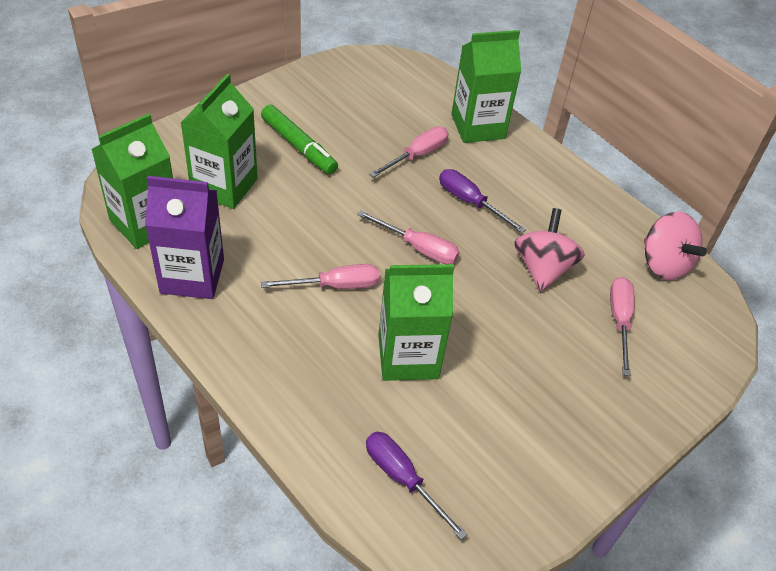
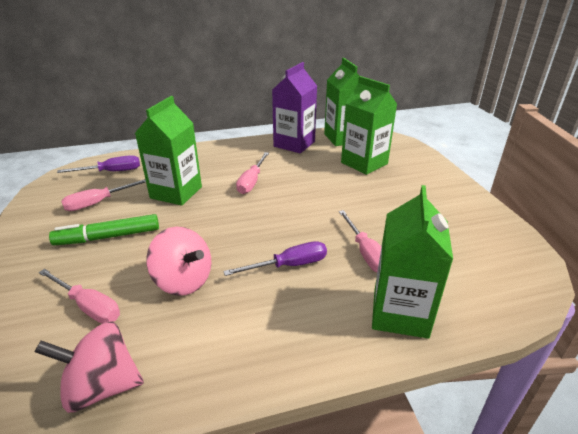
camera: 120 degrees right, 15 degrees down
(298, 146) = (397, 197): green marker -> green marker (108, 237)
(418, 248) = (257, 221): pink screwdriver -> pink screwdriver (99, 202)

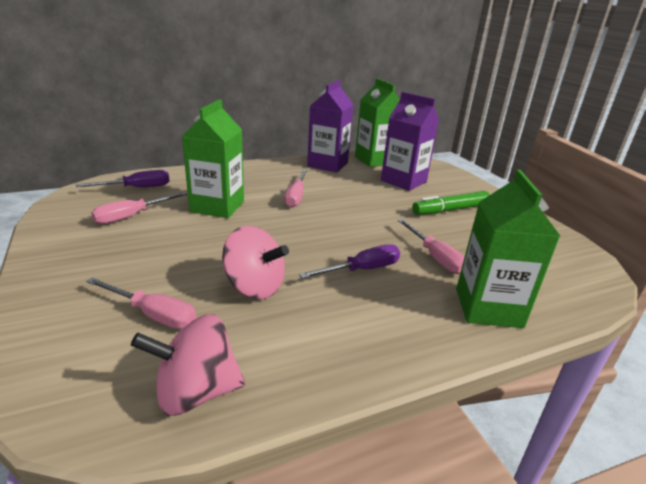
camera: 10 degrees left, 5 degrees down
(108, 237) = (154, 248): green marker -> green marker (451, 210)
(364, 163) = (403, 181): green carton -> purple carton

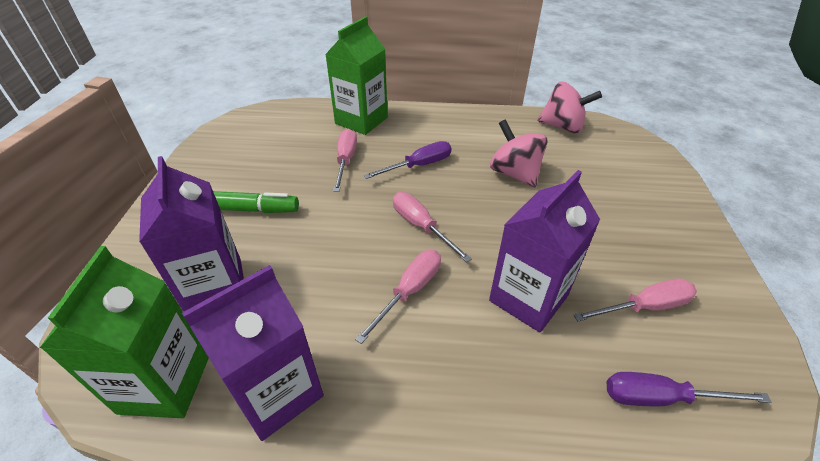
camera: 150 degrees left, 15 degrees up
(153, 315) = (592, 171): pink screwdriver -> pink screwdriver (421, 226)
(217, 206) = (528, 298): green carton -> purple carton
(362, 270) = (419, 165): purple screwdriver -> purple screwdriver turned 150 degrees clockwise

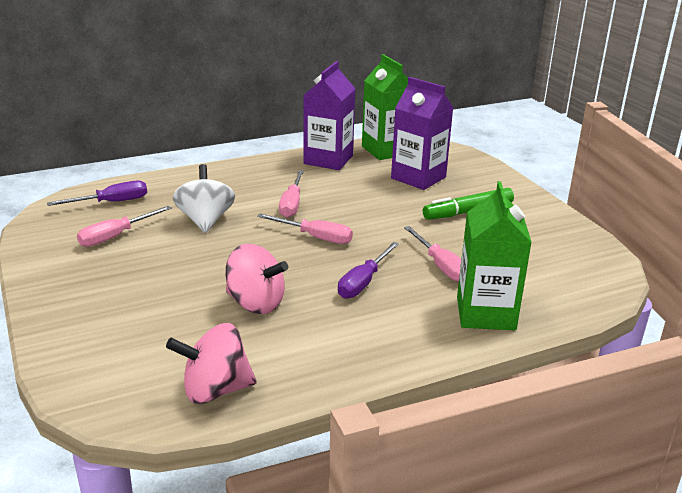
camera: 150 degrees right, 15 degrees down
(528, 298) = (205, 220): purple carton -> white spinning top

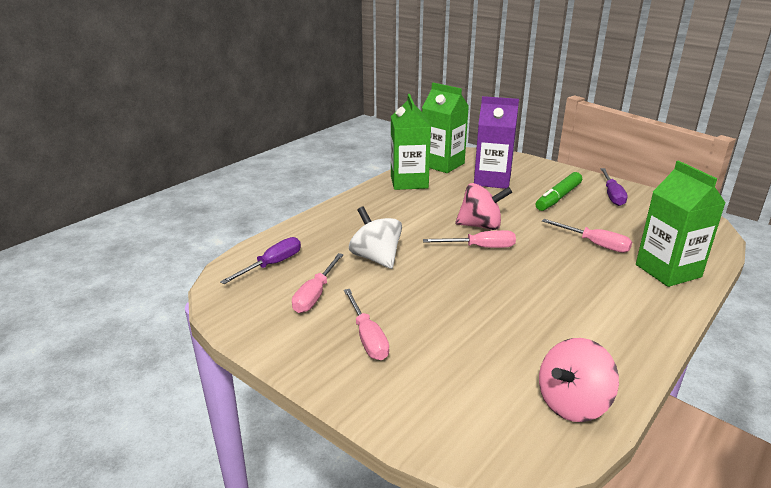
camera: 25 degrees left, 0 degrees up
(255, 303) = (506, 317): pink spinning top -> pink spinning top (481, 226)
(292, 204) = (427, 225): pink screwdriver -> pink screwdriver (367, 337)
(328, 160) = (409, 182): purple carton -> green carton
(363, 282) = (560, 273): purple screwdriver -> purple screwdriver (612, 195)

